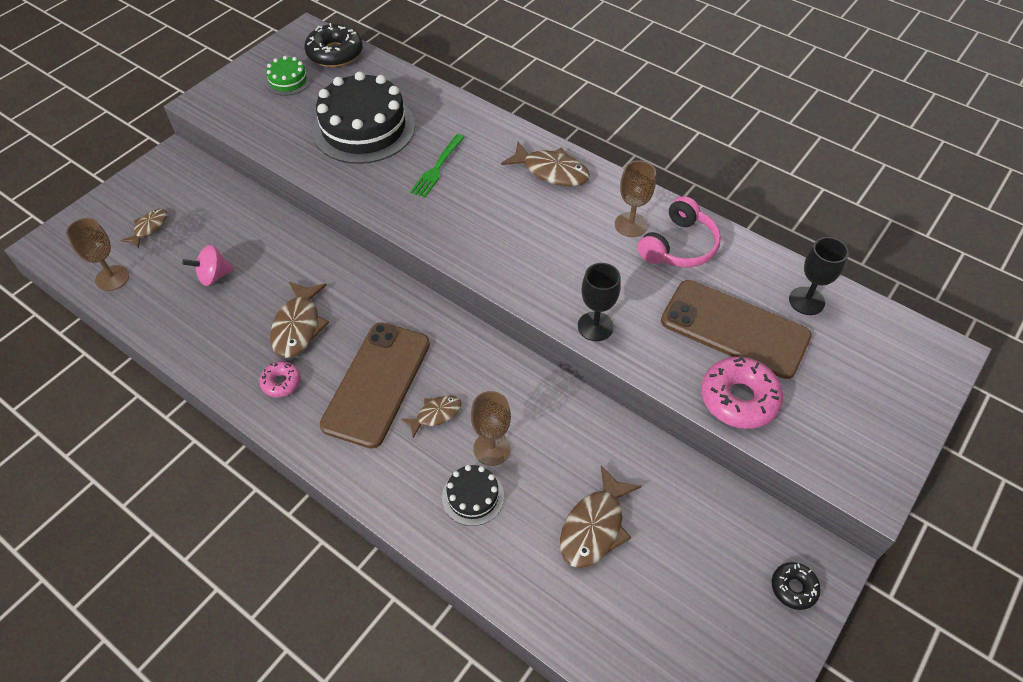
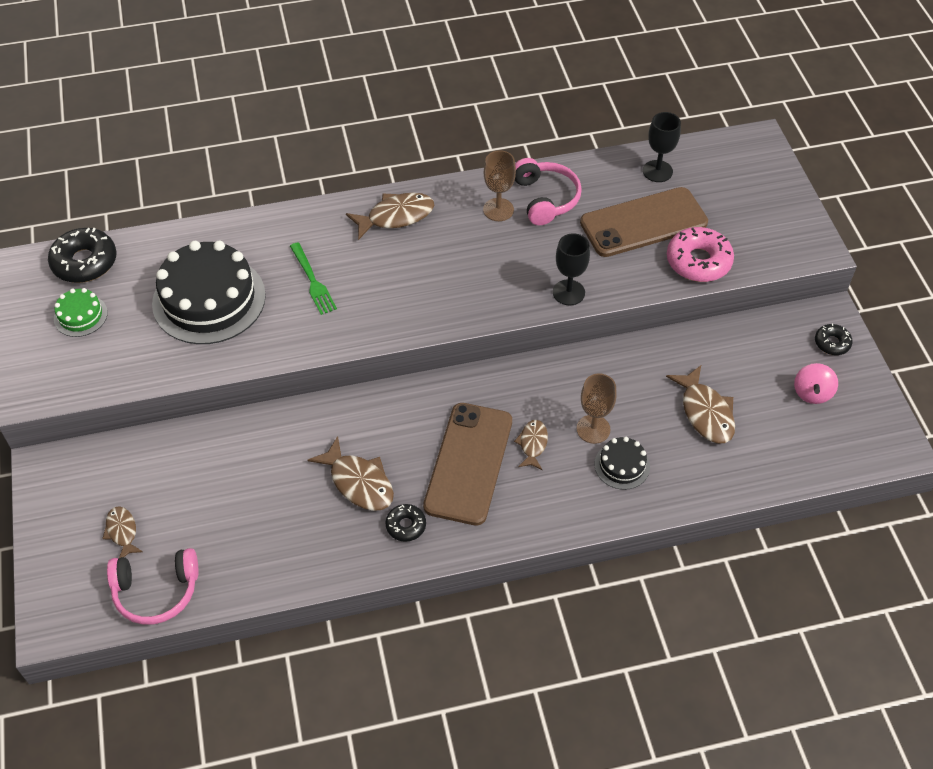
camera: 50 degrees left, 0 degrees up
(112, 278) = (156, 591): brown goblet -> pink headphones
(214, 276) = (238, 512): pink spinning top -> pink spinning top (812, 393)
(281, 382) = (406, 525): pink donut -> black donut
(377, 384) = (469, 463): brown phone -> brown phone turned 45 degrees clockwise

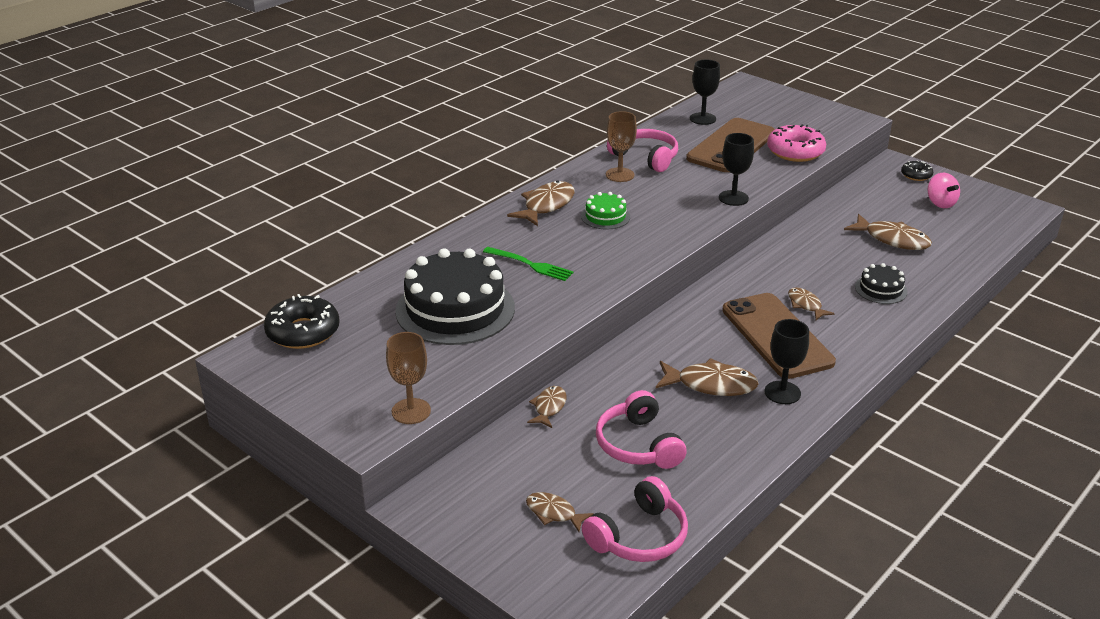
camera: 35 degrees left, 20 degrees down
(80, 315) = (346, 366): green cake -> green cake (605, 216)
(216, 430) = (549, 407): none -> brown fish
(242, 507) = (638, 445): none -> pink headphones
(406, 525) = (782, 392): black donut -> black goblet
(593, 429) = (834, 279): brown goblet -> brown goblet (411, 411)

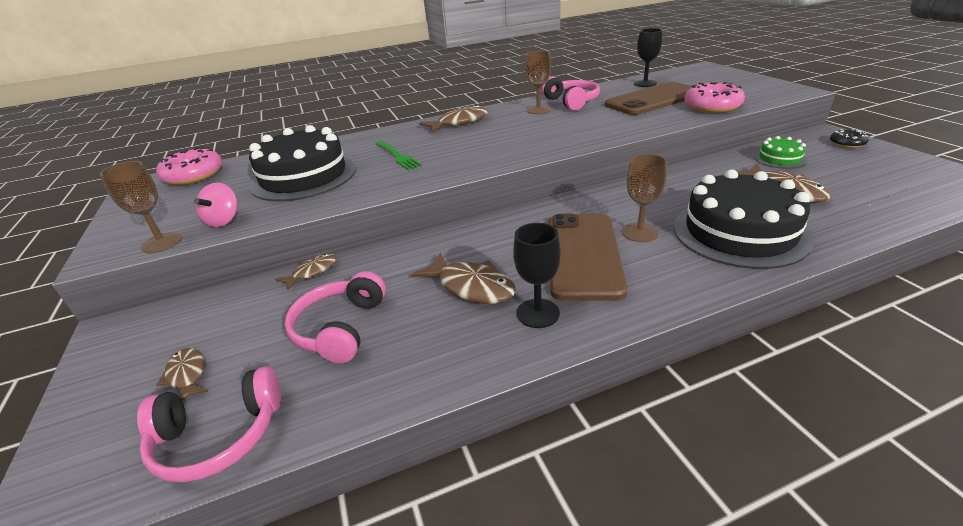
camera: 30 degrees right, 0 degrees up
(303, 332) = (194, 175): black donut -> pink donut
(605, 216) = (495, 133): green cake -> green cake (779, 159)
(733, 198) = (620, 131): black goblet -> none
(805, 305) = (639, 232): brown fish -> brown goblet
(881, 289) = (739, 232): black cake -> black cake, size x2.14
(940, 203) = (864, 167): pink spinning top -> pink spinning top (224, 220)

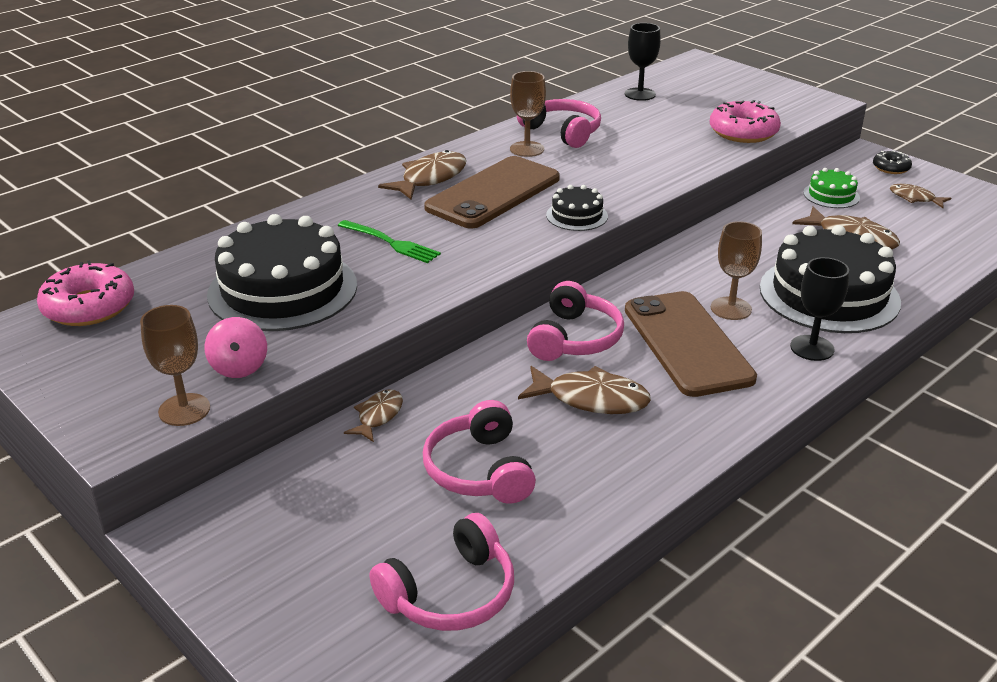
camera: 25 degrees left, 0 degrees up
(187, 375) = (345, 553): brown fish -> brown fish (915, 198)
(495, 238) = (575, 338): none -> pink headphones
(538, 313) = (681, 414): black goblet -> black goblet (812, 348)
(539, 149) = (577, 215): none -> black cake
(653, 99) = (667, 123): brown phone -> brown phone (493, 193)

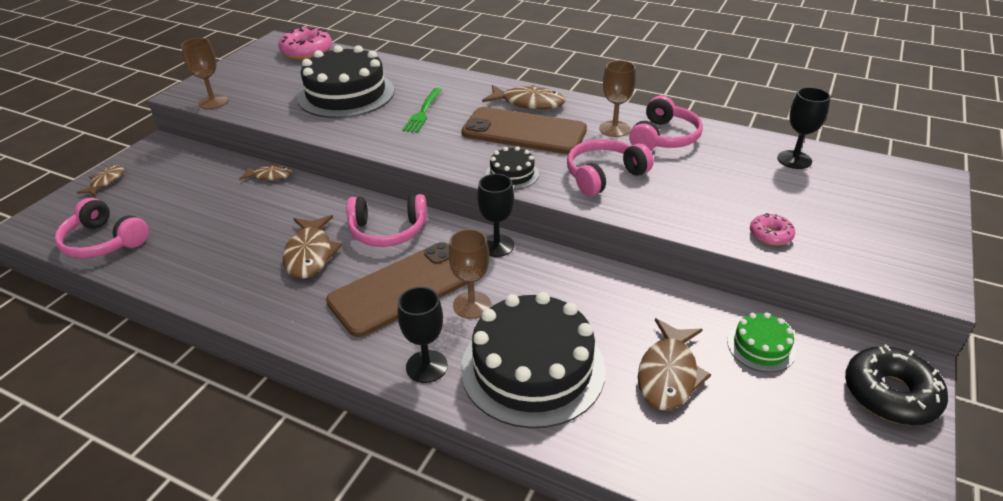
camera: 70 degrees right, 5 degrees up
(239, 367) = (257, 105): pink spinning top -> none
(479, 470) = (220, 225): pink headphones -> pink headphones (603, 175)
(640, 277) = (497, 245): none -> black goblet
(743, 132) = (770, 235): pink donut -> pink donut, size x0.55
(891, 168) = (890, 394): black donut -> black donut, size x1.83
(915, 198) = (821, 424): brown fish -> brown fish (106, 182)

